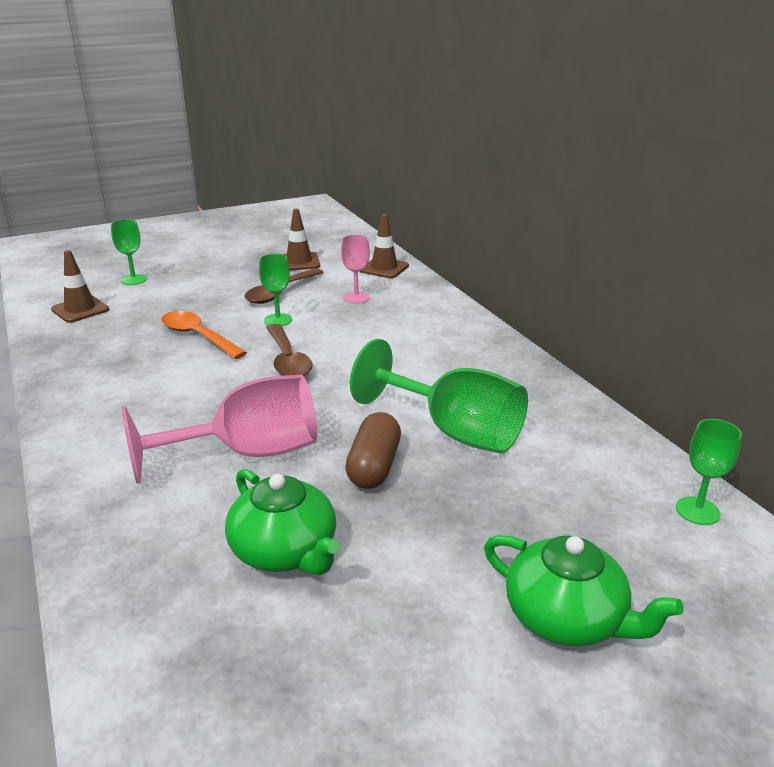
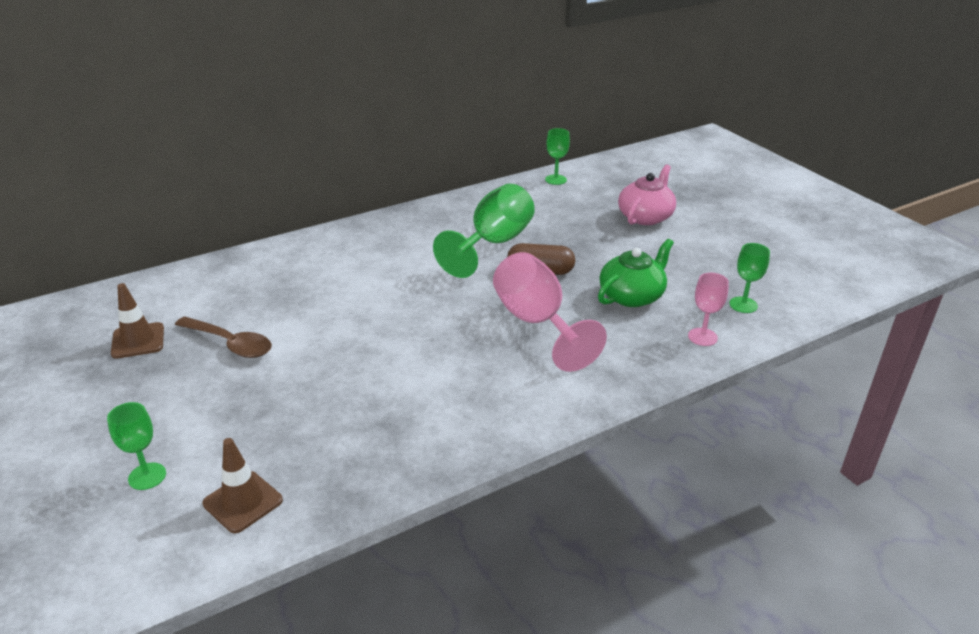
camera: 95 degrees left, 5 degrees up
(198, 336) = (335, 384): orange spoon -> none
(278, 320) = (303, 337): green goblet -> green goblet (743, 305)
(287, 360) = (390, 321): brown spoon -> none
(356, 297) = (257, 295): pink goblet -> pink goblet (702, 337)
(384, 268) = (181, 282): brown traffic cone -> none
(567, 617) = (645, 216): green teapot -> pink teapot

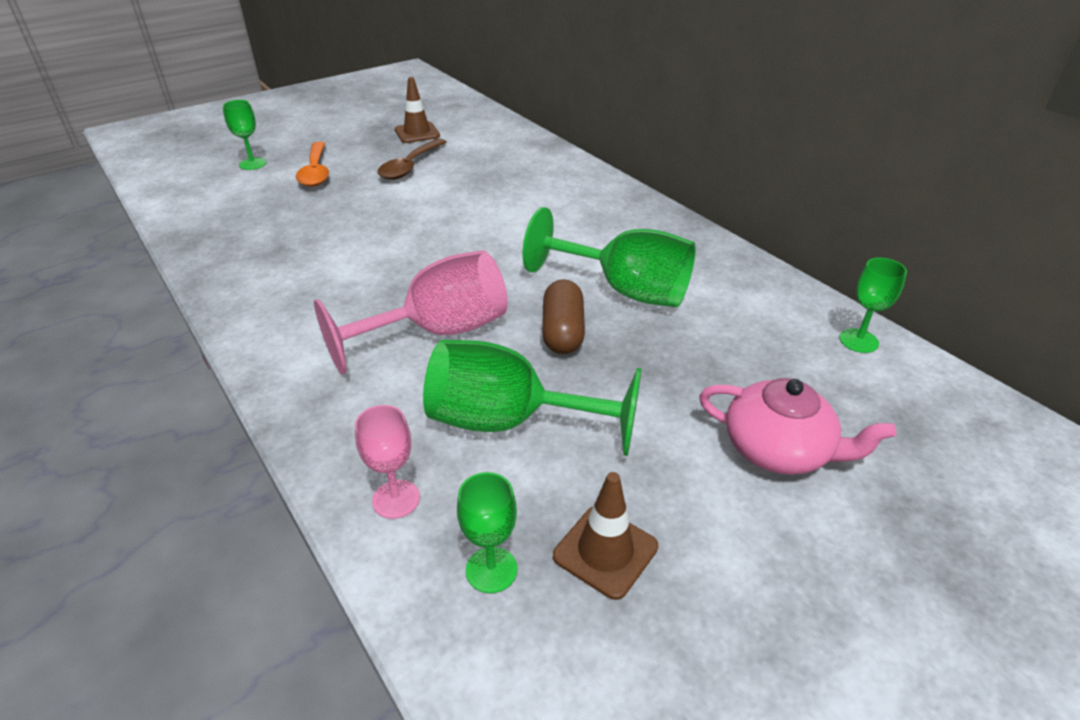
camera: 85 degrees right, 5 degrees up
(205, 415) = (315, 172): none -> orange spoon
(243, 502) = (208, 200): brown traffic cone -> brown traffic cone (605, 551)
(632, 296) = (508, 422): green teapot -> green goblet

